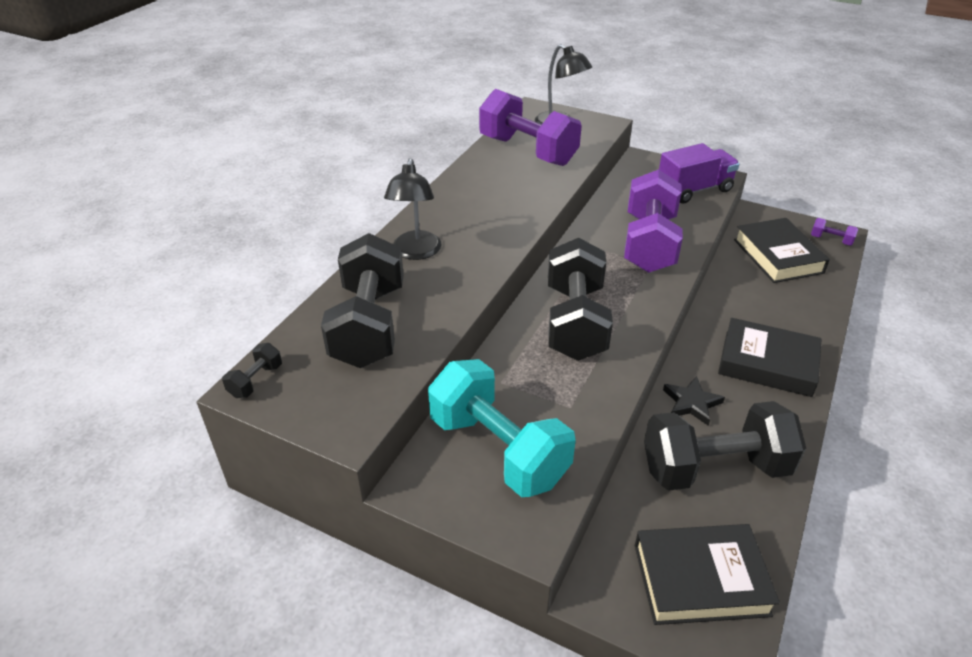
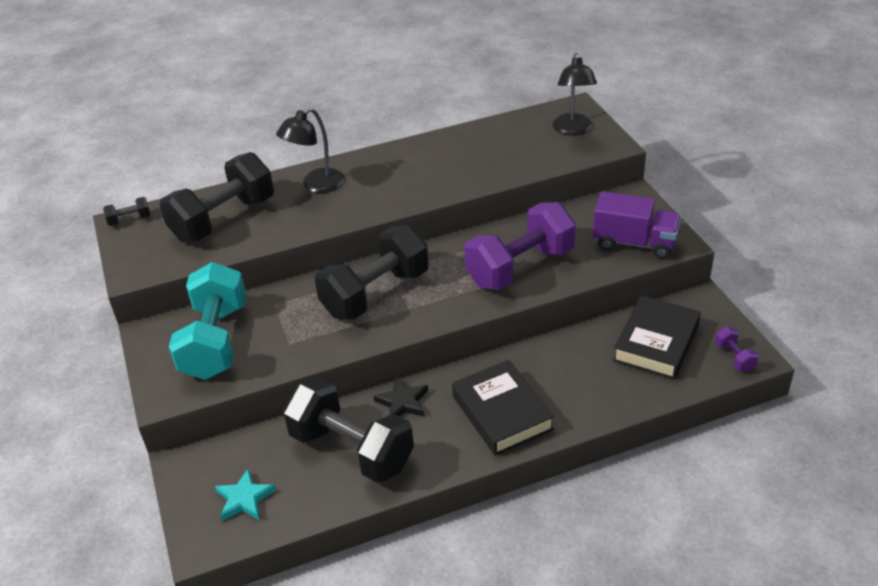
camera: 45 degrees right, 0 degrees up
(528, 151) = (509, 142): purple dumbbell -> none
(700, 579) = (244, 499): black book -> turquoise star

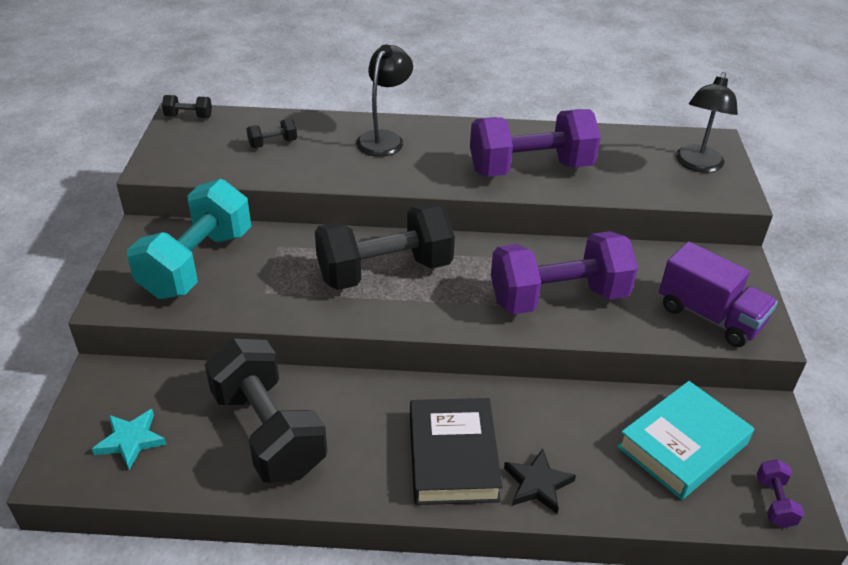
camera: 20 degrees right, 0 degrees up
(223, 219) = (273, 143): black dumbbell -> black dumbbell, size x0.40
(316, 185) = (384, 138): black lamp -> black lamp turned 135 degrees clockwise
(403, 402) = (353, 401): black star -> black star (537, 484)
(450, 173) = (530, 168): none -> purple dumbbell
(656, 343) = (682, 445): black book -> turquoise book

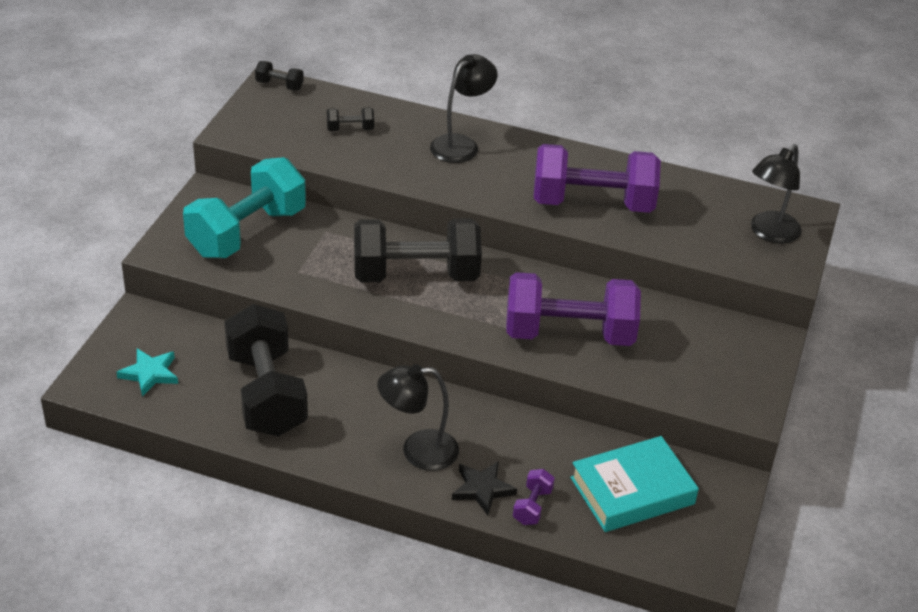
camera: 15 degrees right, 0 degrees up
(453, 457) = (418, 451): black book -> black lamp
(709, 316) = (708, 382): purple truck -> none
(774, 502) = (689, 555): purple dumbbell -> purple dumbbell (532, 506)

